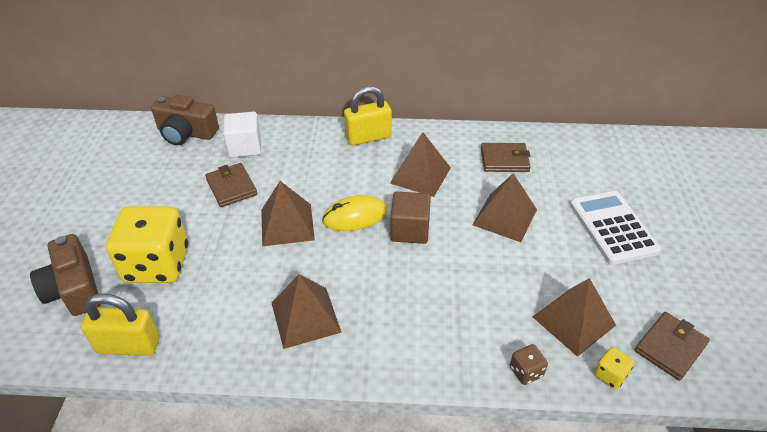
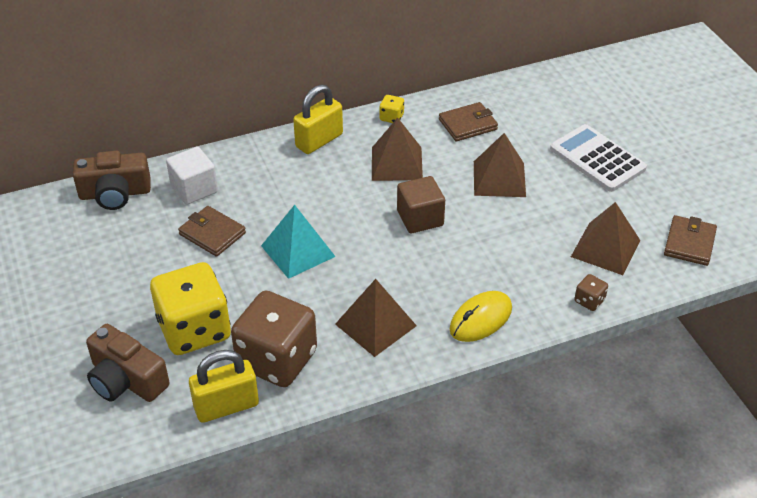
camera: 25 degrees left, 0 degrees up
(200, 318) = (277, 360): none -> brown dice
(287, 224) = (298, 251): brown pyramid -> turquoise pyramid
(355, 216) = (359, 222): yellow mouse -> yellow mouse (480, 319)
(610, 375) = (655, 280): yellow dice -> yellow dice (391, 117)

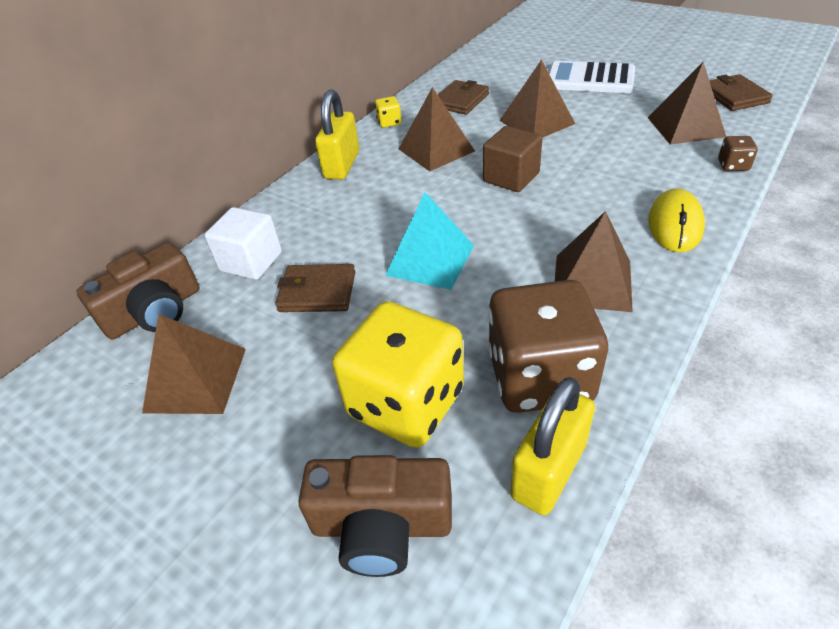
camera: 30 degrees left, 0 degrees up
(104, 251) = (196, 379): none -> brown pyramid

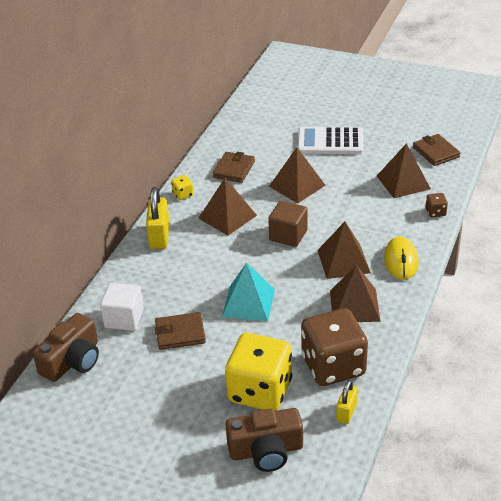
camera: 15 degrees left, 5 degrees down
(196, 379) = (125, 397): brown pyramid -> brown pyramid (343, 261)
(549, 471) = (346, 412): yellow padlock -> yellow padlock, size x0.61

